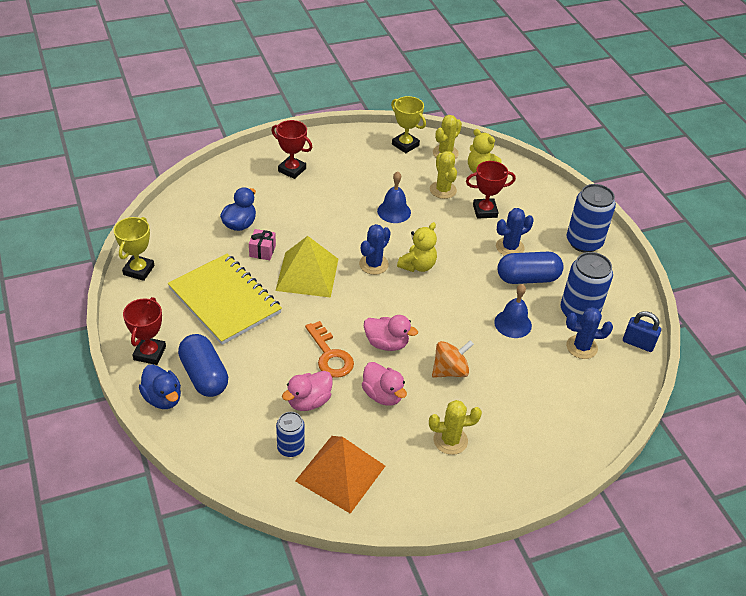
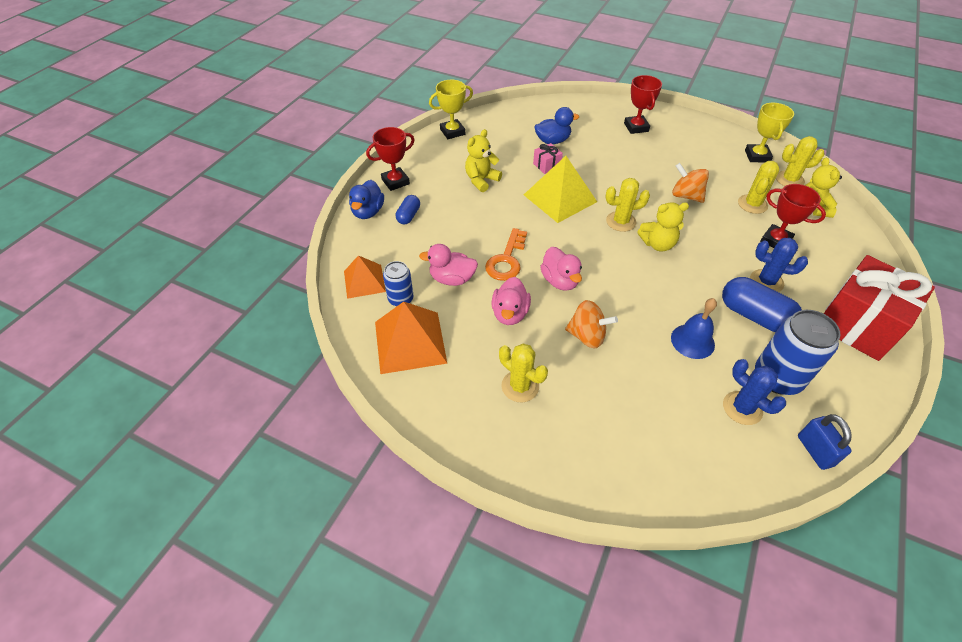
camera: 50 degrees right, 5 degrees up
(204, 376) = (408, 216): blue capsule -> blue capsule, size x0.55
(225, 300) = (481, 180): yellow notebook -> yellow teddy bear
(242, 457) = (364, 281): none -> orange pyramid
(373, 264) = (621, 221): blue cactus -> yellow cactus
(394, 211) = (686, 196): blue bell -> orange spinning top
(584, 242) = (858, 324): blue can -> red gift

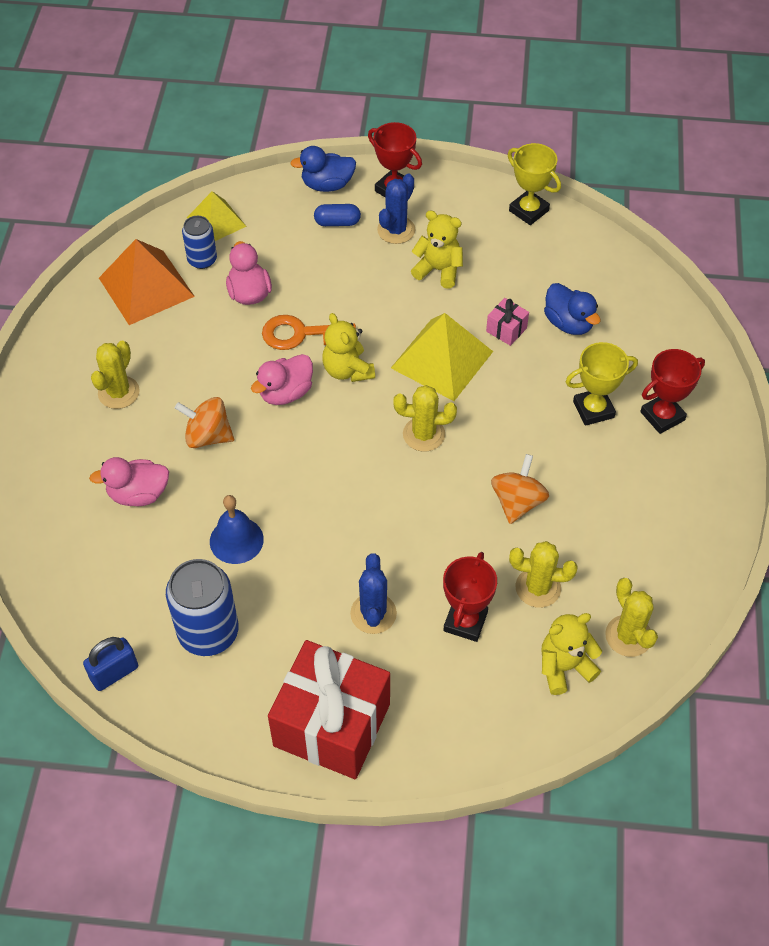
camera: 70 degrees right, 5 degrees up
(364, 281) = (216, 221): orange pyramid -> yellow pyramid
(510, 313) = (216, 359): pink duck -> pink duck (138, 494)
(587, 336) = (208, 436): orange spinning top -> orange spinning top turned 105 degrees clockwise
(621, 221) = (424, 434): yellow cactus -> yellow cactus turned 60 degrees counterclockwise
(658, 244) = (396, 482): yellow teddy bear -> yellow teddy bear (347, 370)
(742, 408) = (152, 598): blue cactus -> blue cactus (396, 230)
(754, 316) = (302, 603): blue capsule -> none
(757, 156) = (671, 587): yellow trophy -> yellow trophy (593, 409)

